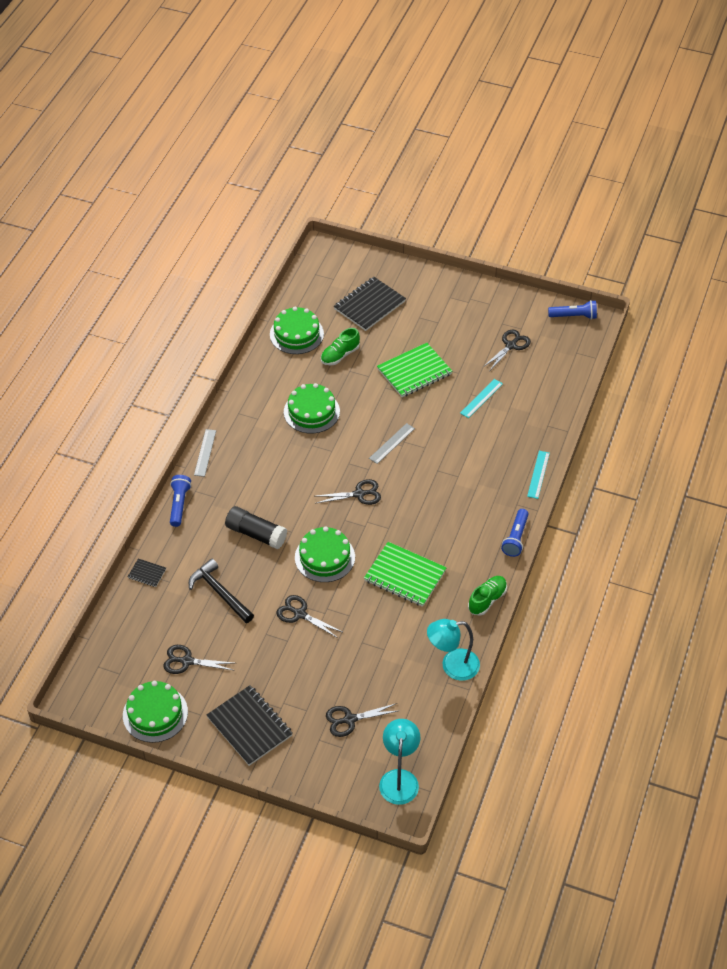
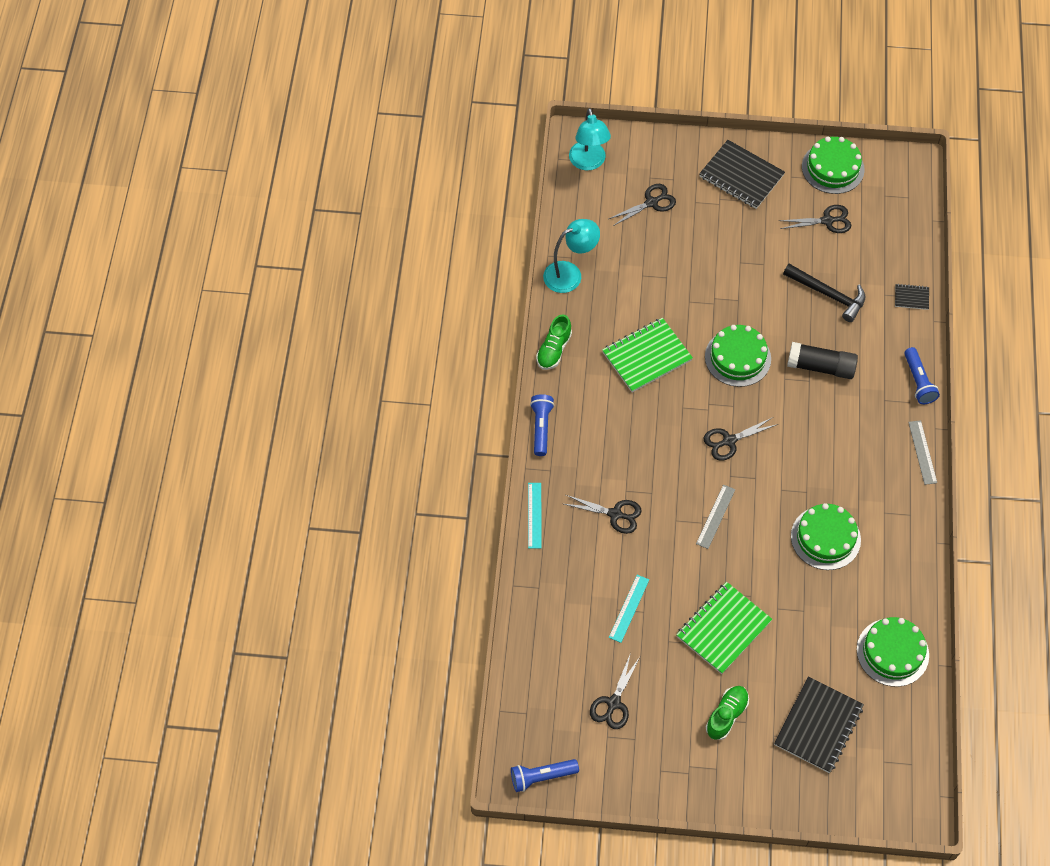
camera: 165 degrees right, 10 degrees up
(300, 614) = (738, 291): black scissors -> black scissors (615, 514)
(340, 355) = (825, 632): green shoe -> green shoe (726, 715)
(405, 576) = (647, 356): green notebook -> green notebook turned 45 degrees counterclockwise

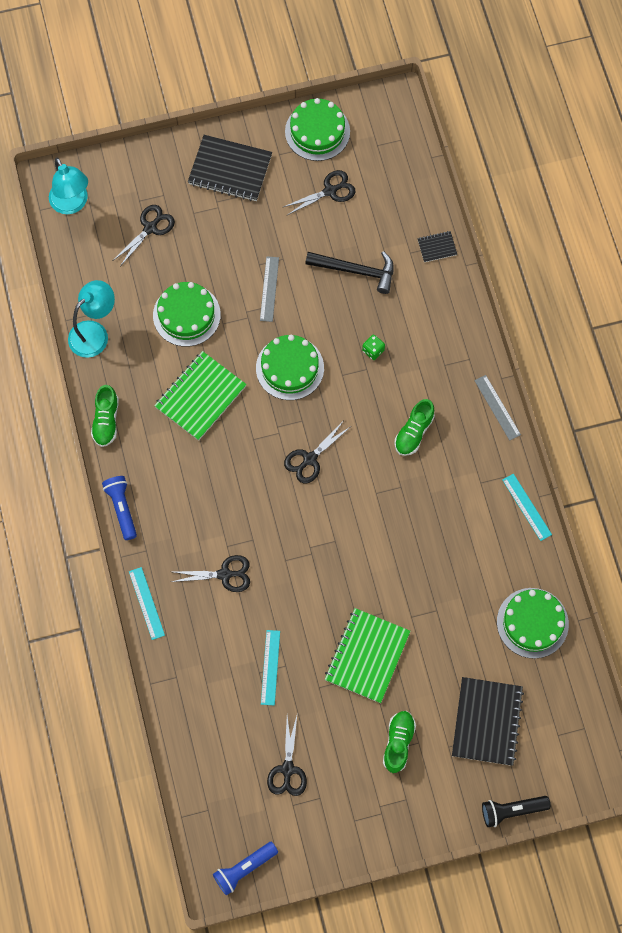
camera: 20 degrees left, 10 degrees up
(715, 516) = (322, 543): grey ruler -> grey ruler (269, 289)
(815, 814) = (512, 810): none -> black flashlight
(821, 367) = (373, 350): black glue stick -> green dice
(825, 538) = (434, 528): green cake -> green cake (186, 315)
(835, 449) = (414, 432): none -> green shoe
(918, 381) = (471, 334): blue flashlight -> none
(921, 548) = (527, 507): none -> turquoise ruler

